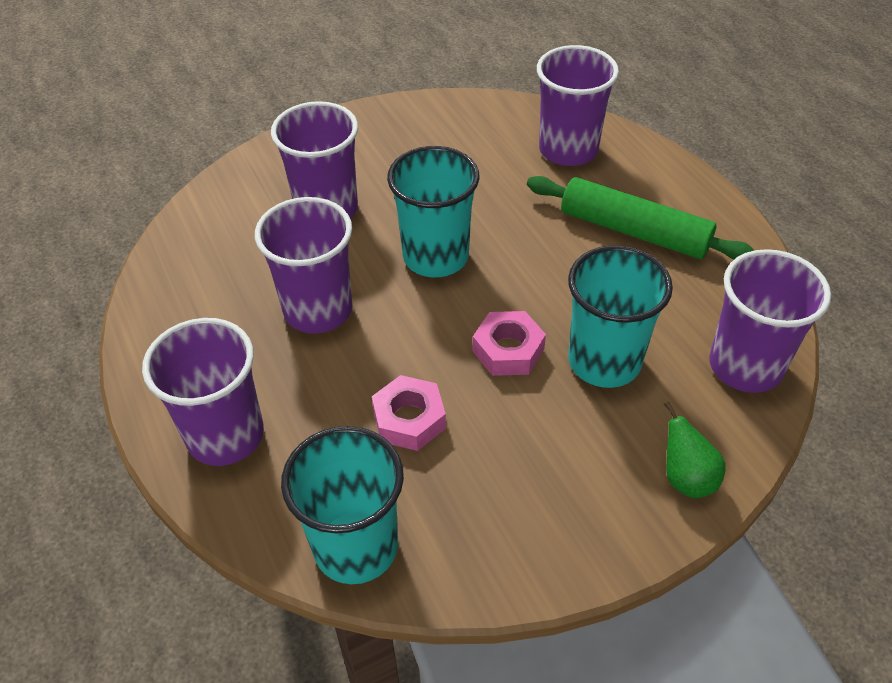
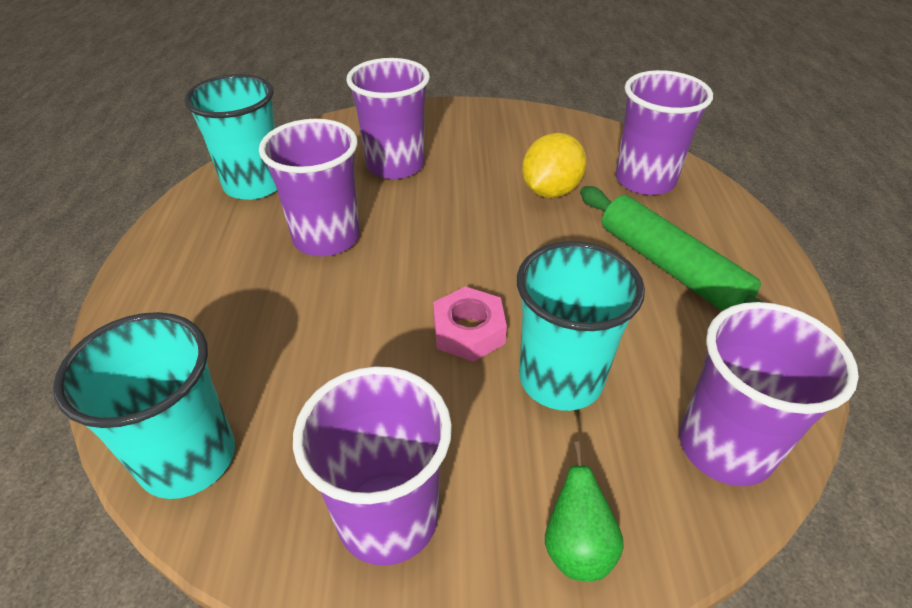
camera: 25 degrees right, 5 degrees down
(225, 435) = (170, 310): purple cup -> purple cup (388, 517)
(409, 419) = (330, 358): pink nut -> none
(435, 256) = (459, 228): turquoise cup -> turquoise cup (254, 184)
(492, 189) = (550, 191): none -> yellow lemon

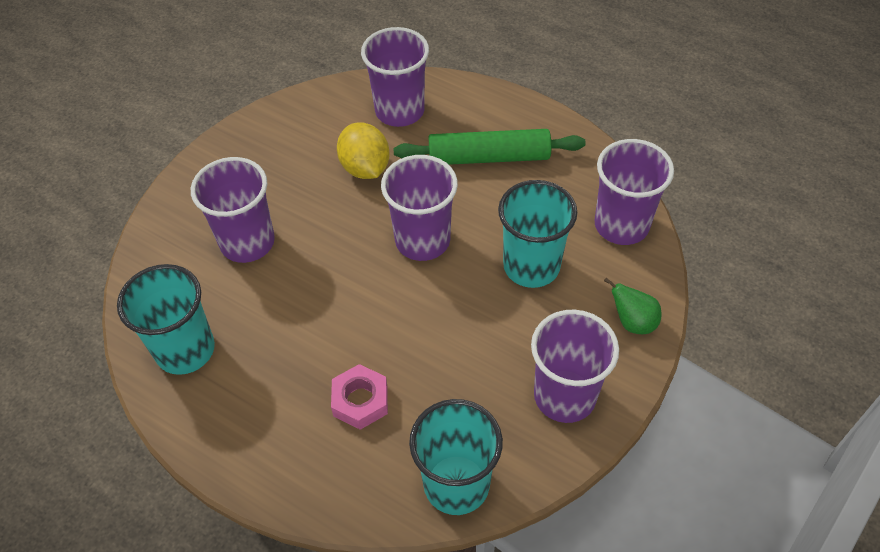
camera: 55 degrees left, 10 degrees up
(326, 237) = (302, 327): purple cup -> purple cup (422, 240)
(468, 331) = (462, 290): pink nut -> pink nut (360, 401)

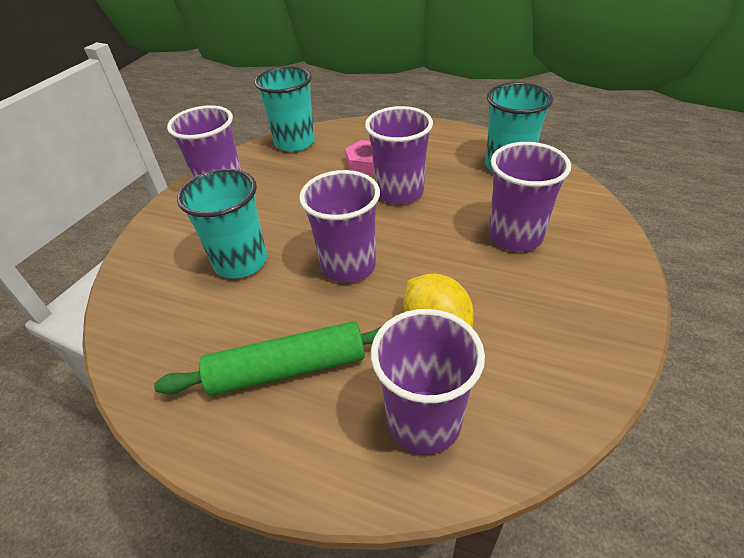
camera: 170 degrees right, 10 degrees down
(621, 225) = (141, 314): purple cup -> purple cup (400, 192)
(632, 322) = (157, 236): green pear -> none

